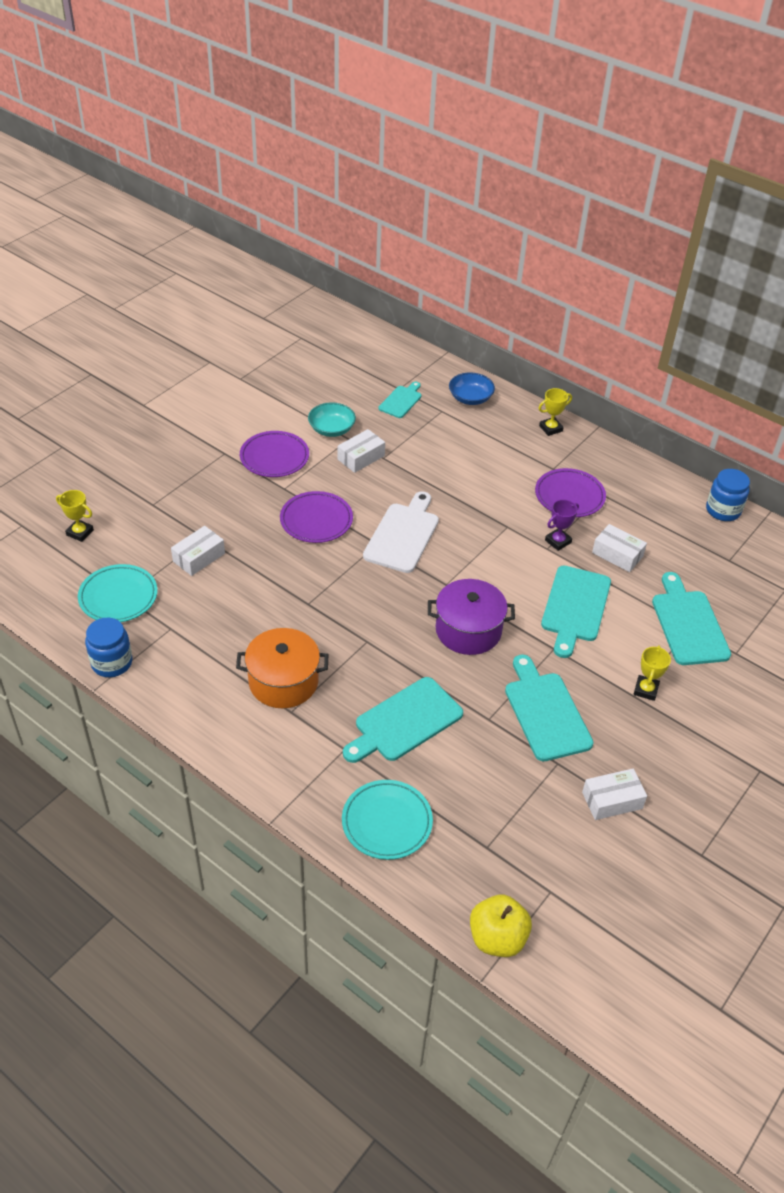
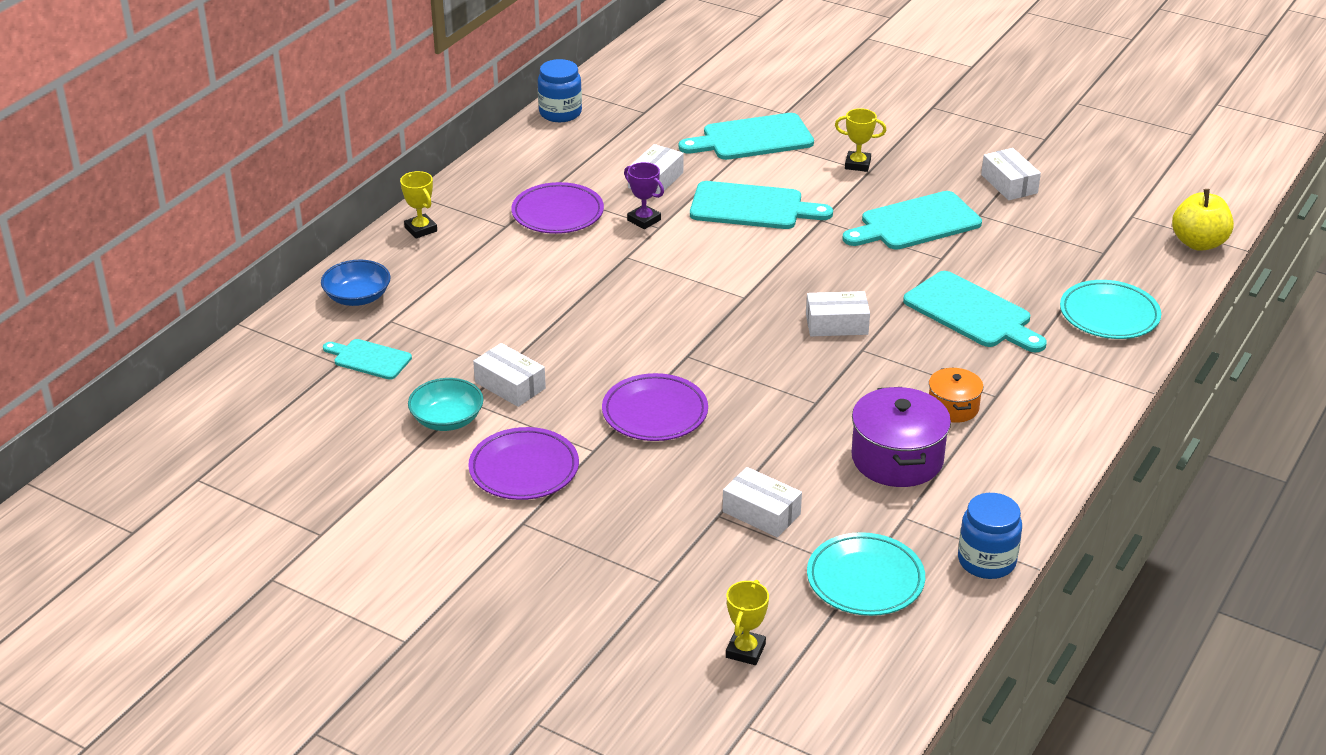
camera: 95 degrees left, 10 degrees down
(283, 681) = (953, 407): orange pot -> orange pot, size x0.57
(402, 632) = (836, 324): none -> white box
(403, 535) = (664, 336): white cutting board -> none
(468, 630) = (815, 277): purple pot -> purple pot (897, 458)

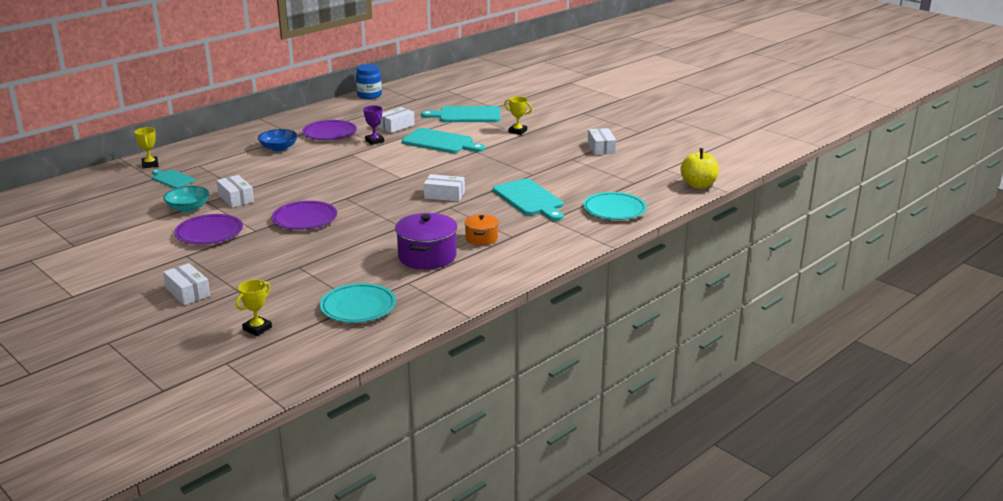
camera: 15 degrees right, 10 degrees down
(357, 297) = (190, 154): blue bowl -> blue bowl (278, 148)
(421, 229) = (250, 132): yellow trophy -> yellow trophy (150, 164)
(761, 513) = (324, 269): white box -> white box (188, 292)
(916, 223) = (530, 158): turquoise cutting board -> none
(986, 561) = (440, 309): blue jar -> none

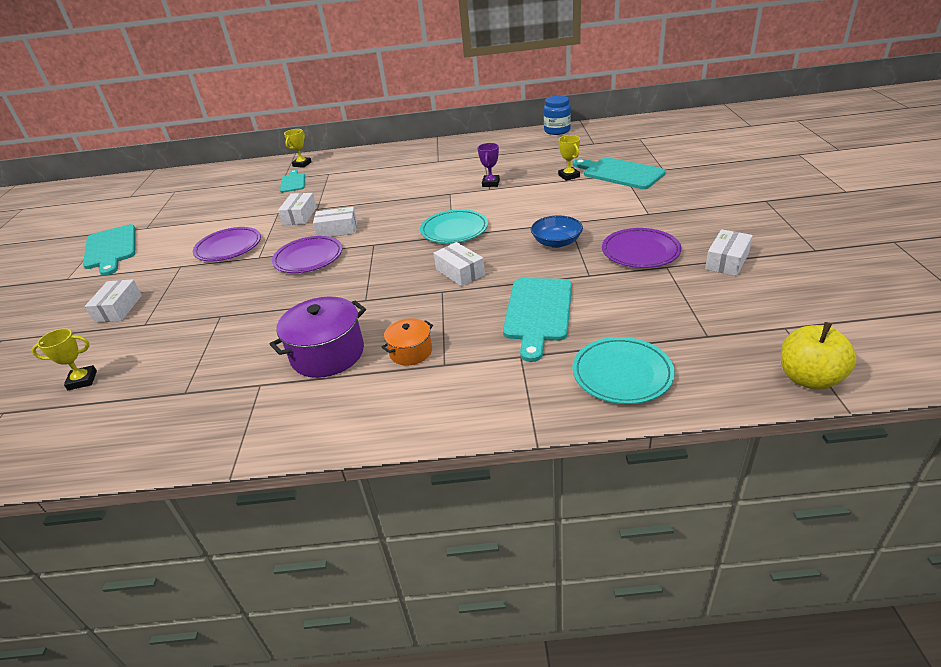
camera: 45 degrees right, 10 degrees up
(188, 208) = (258, 215): turquoise bowl -> none
(278, 148) = (406, 171): blue bowl -> blue bowl (556, 242)
(329, 133) = (466, 165): purple plate -> purple plate (640, 252)
(358, 307) = (177, 397): turquoise plate -> turquoise plate (454, 230)
(396, 126) = (533, 170): white box -> white box (337, 230)
(440, 142) = (549, 201): turquoise cutting board -> turquoise cutting board (111, 249)
(517, 131) = (649, 207): yellow trophy -> yellow trophy (569, 176)

